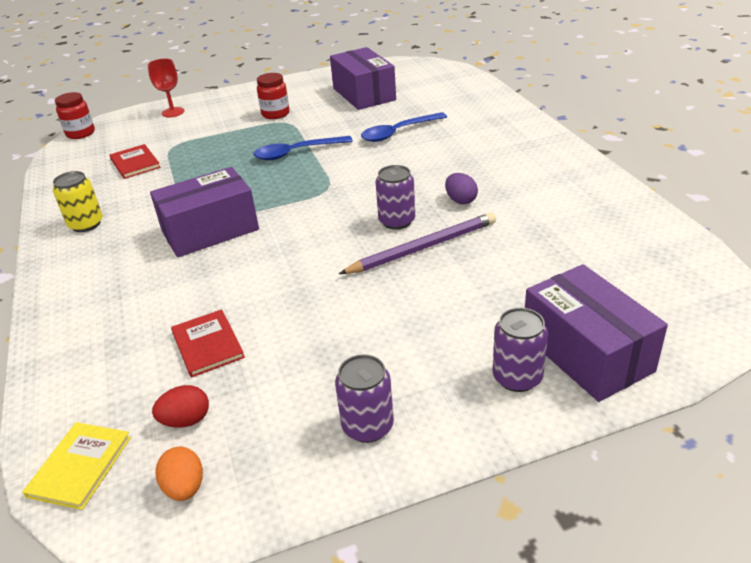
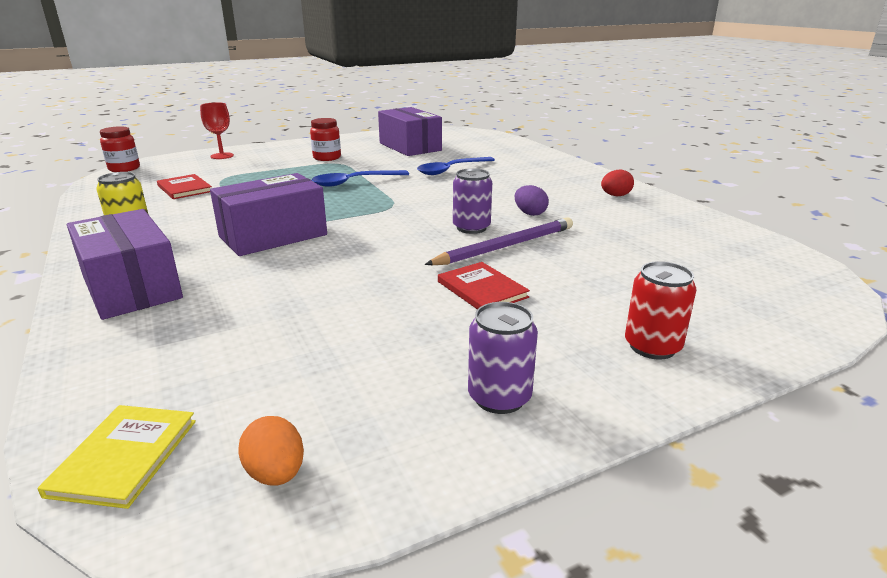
camera: 10 degrees left, 10 degrees down
(186, 420) = (268, 401): red egg -> red egg (615, 196)
(207, 345) = (285, 328): red book -> red book (482, 289)
(517, 377) = (652, 347): purple can -> red can
(586, 352) = (715, 324): purple box -> purple box (131, 287)

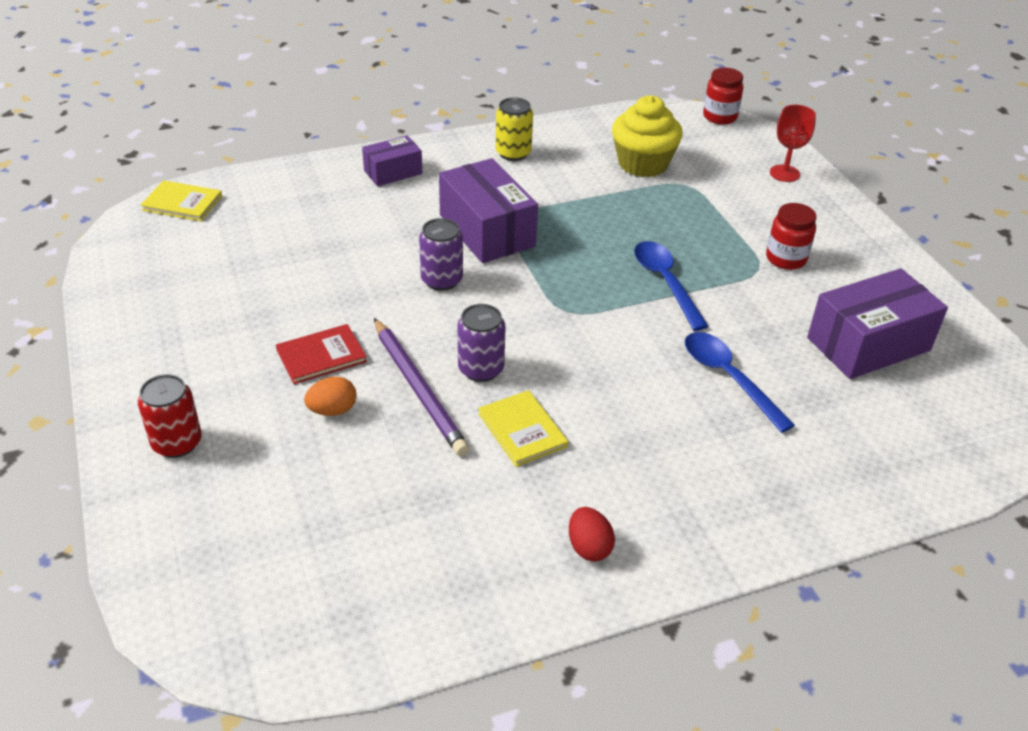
camera: 95 degrees right, 15 degrees up
(131, 287) = (393, 172): purple box -> purple box, size x0.58
(184, 189) = (643, 164): red book -> yellow cupcake
(276, 473) = (139, 252): orange egg -> orange egg (332, 410)
(499, 397) = (158, 342): purple can -> purple can (442, 280)
(530, 213) = (522, 430): purple egg -> yellow book

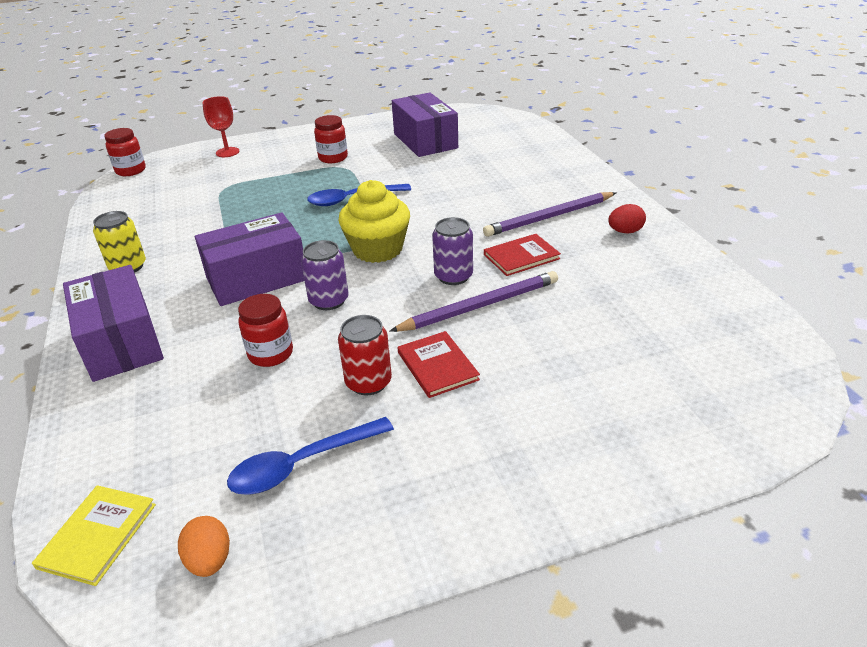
camera: 85 degrees left, 5 degrees down
(177, 443) = (576, 454): red can -> red can (368, 382)
(332, 410) = (513, 352): orange egg -> orange egg (210, 560)
(361, 253) = (271, 354): none -> red jar
(393, 172) = (121, 342): purple box -> purple box, size x1.73
(522, 430) = (521, 256): yellow book -> red book
(628, 467) = (549, 217): none -> purple pencil
(643, 164) = (184, 204): yellow cupcake -> yellow cupcake (377, 249)
(728, 378) = (459, 182): blue spoon -> blue spoon (302, 464)

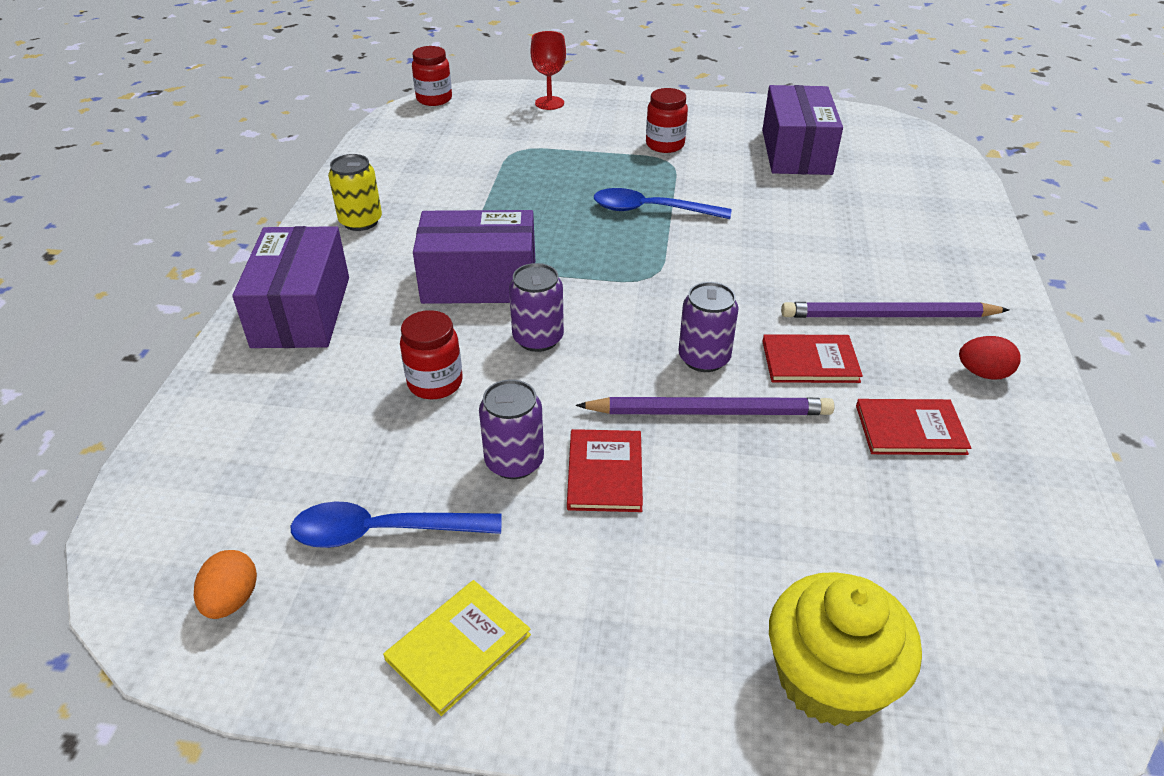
camera: 25 degrees right, 5 degrees up
(97, 535) = (155, 523): yellow book -> yellow book (458, 647)
(368, 382) = (514, 461): red can -> purple can
(377, 249) = (636, 289): yellow cupcake -> yellow cupcake (829, 679)
(607, 275) = (910, 429): none -> red book

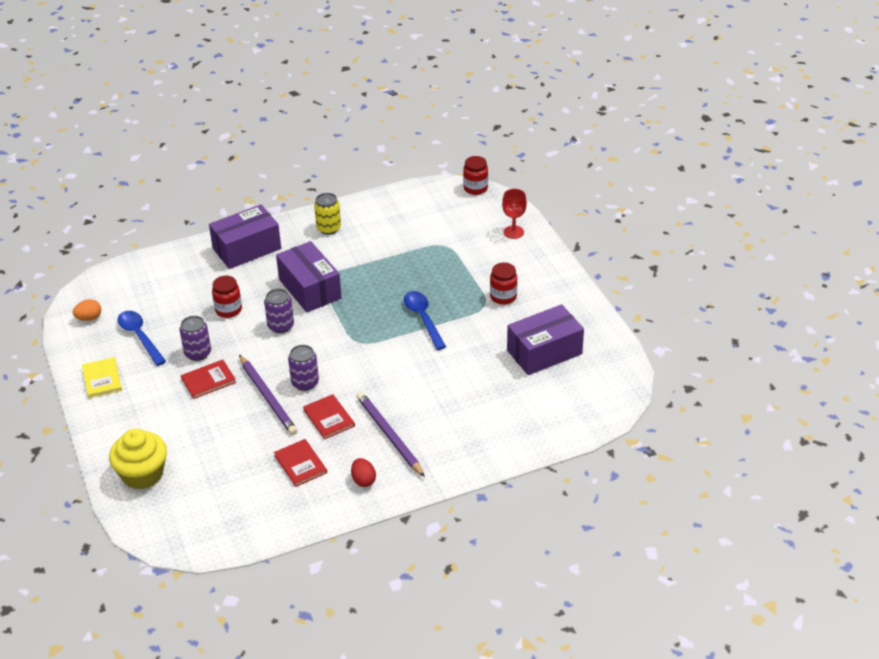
camera: 60 degrees right, 0 degrees up
(458, 647) = (102, 379): yellow book -> yellow book turned 60 degrees clockwise

